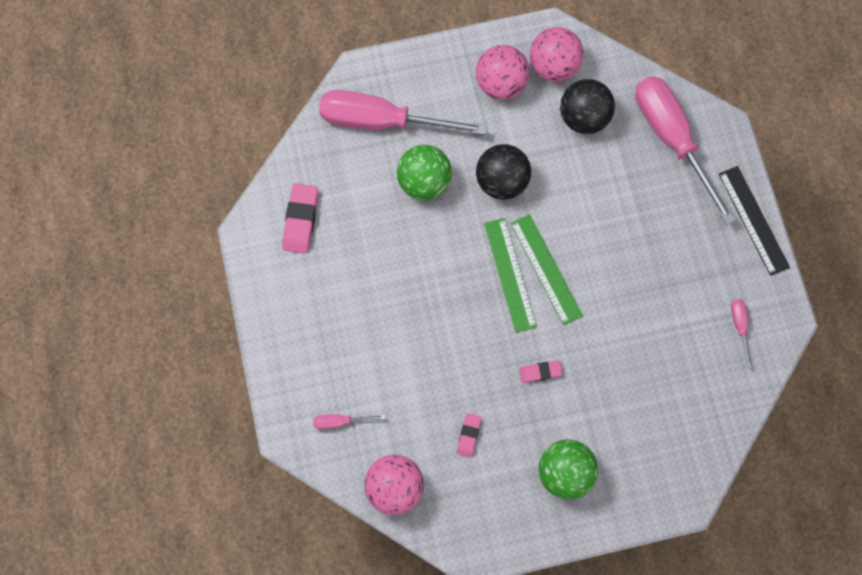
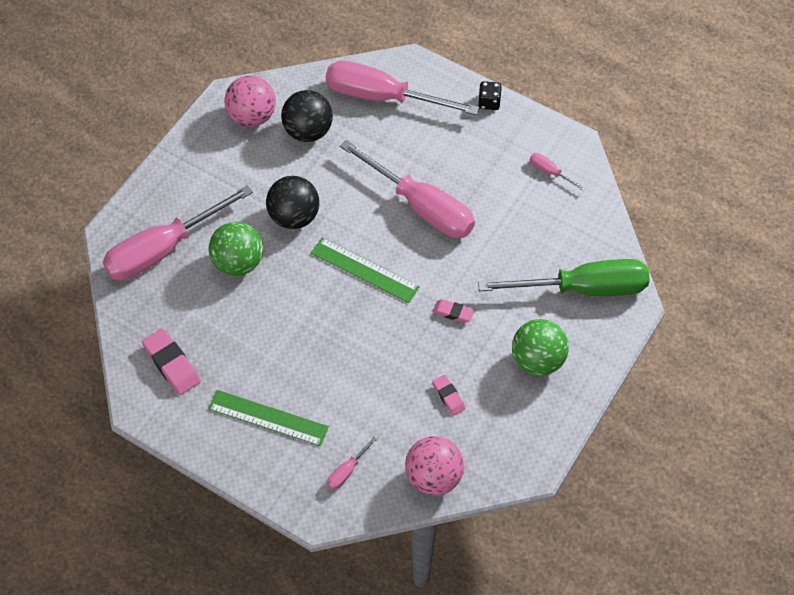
camera: 45 degrees left, 15 degrees down
(500, 84) = (226, 156): pink ball -> none
(540, 372) = (453, 312): pink eraser -> pink eraser turned 75 degrees clockwise
(546, 269) = (385, 245): green ruler -> green ruler (268, 418)
(606, 261) = (421, 206): none -> pink screwdriver
(661, 448) = (583, 288): none -> green screwdriver
(753, 220) = (489, 102): black ruler -> black dice

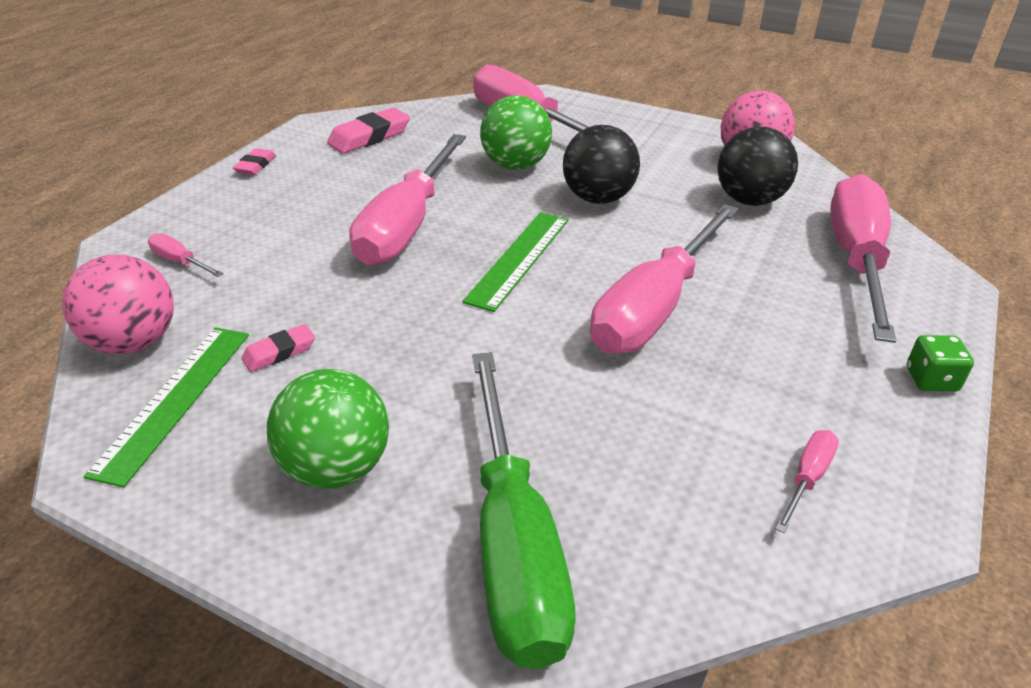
camera: 85 degrees right, 20 degrees down
(268, 418) = (282, 198): green ruler -> green ruler (174, 400)
(316, 334) = (407, 225): none -> pink screwdriver
(453, 312) = (445, 351): pink eraser -> pink eraser (255, 165)
(489, 102) = (931, 380): black dice -> green dice

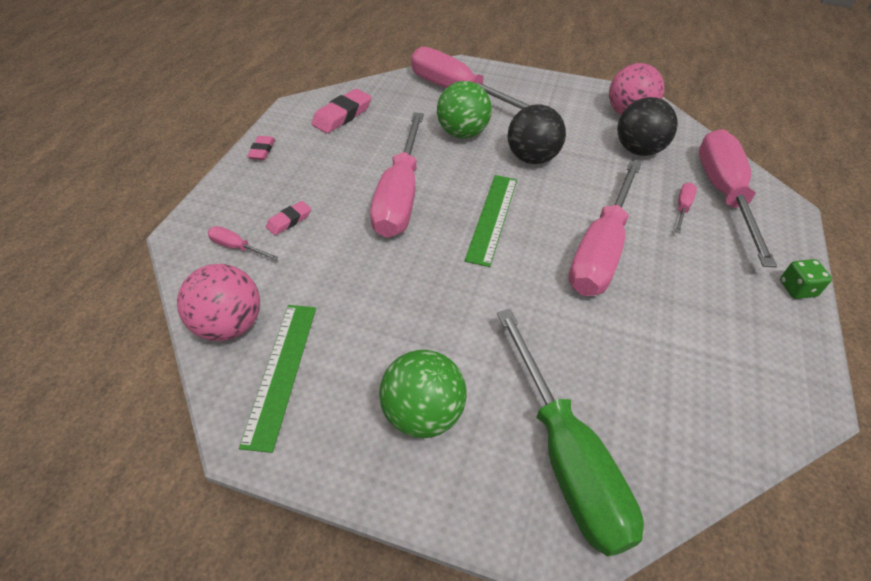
camera: 10 degrees left, 10 degrees up
(279, 352) = (345, 320): pink eraser -> pink eraser (289, 221)
(807, 478) = (740, 377): pink screwdriver -> pink screwdriver (682, 208)

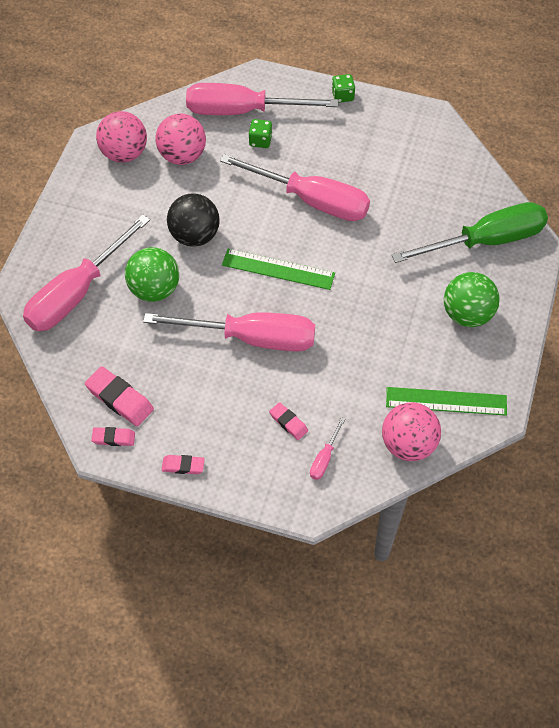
camera: 90 degrees left, 10 degrees up
(303, 113) = (113, 438): none -> pink eraser
(638, 150) = (182, 155): black ball -> pink ball
(682, 208) = (260, 141): pink screwdriver -> green dice

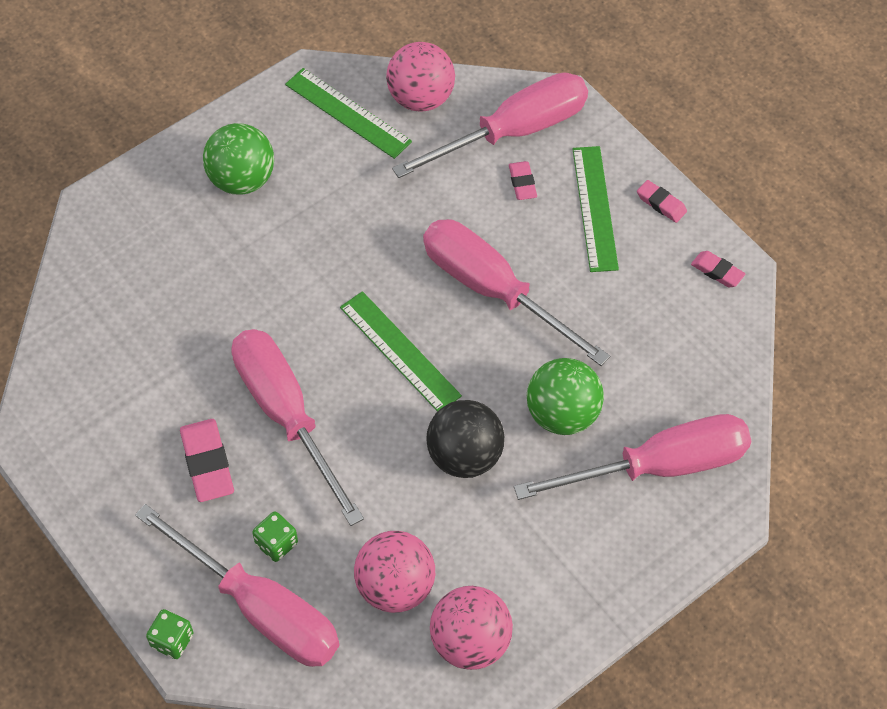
camera: 145 degrees left, 0 degrees up
(120, 399) = (685, 308): pink eraser -> pink eraser (207, 463)
(226, 434) = (595, 208): none -> green ruler
(324, 458) = (513, 131): pink screwdriver -> pink screwdriver, size x2.50
(342, 96) = (110, 545): green dice -> green dice (172, 640)
(486, 241) = (140, 243): green screwdriver -> none

